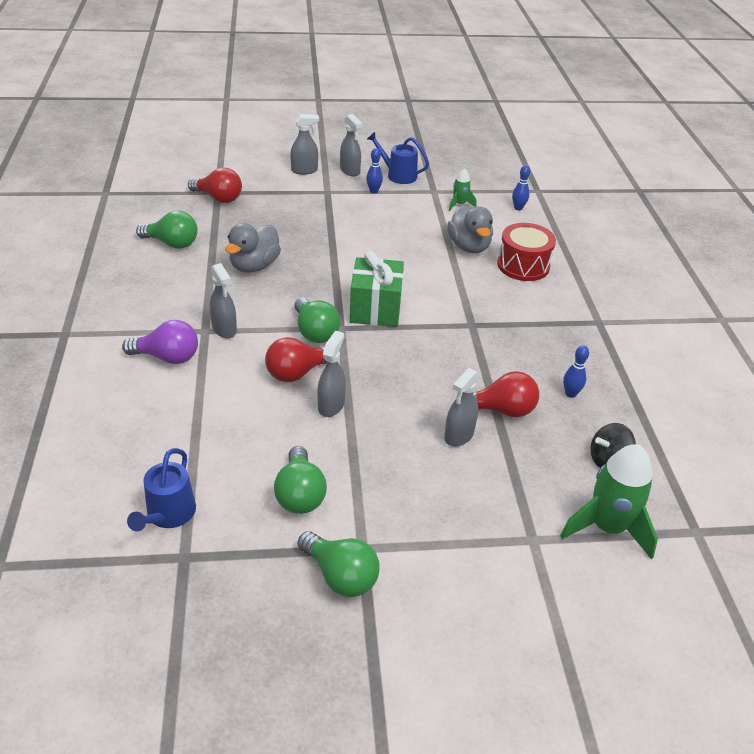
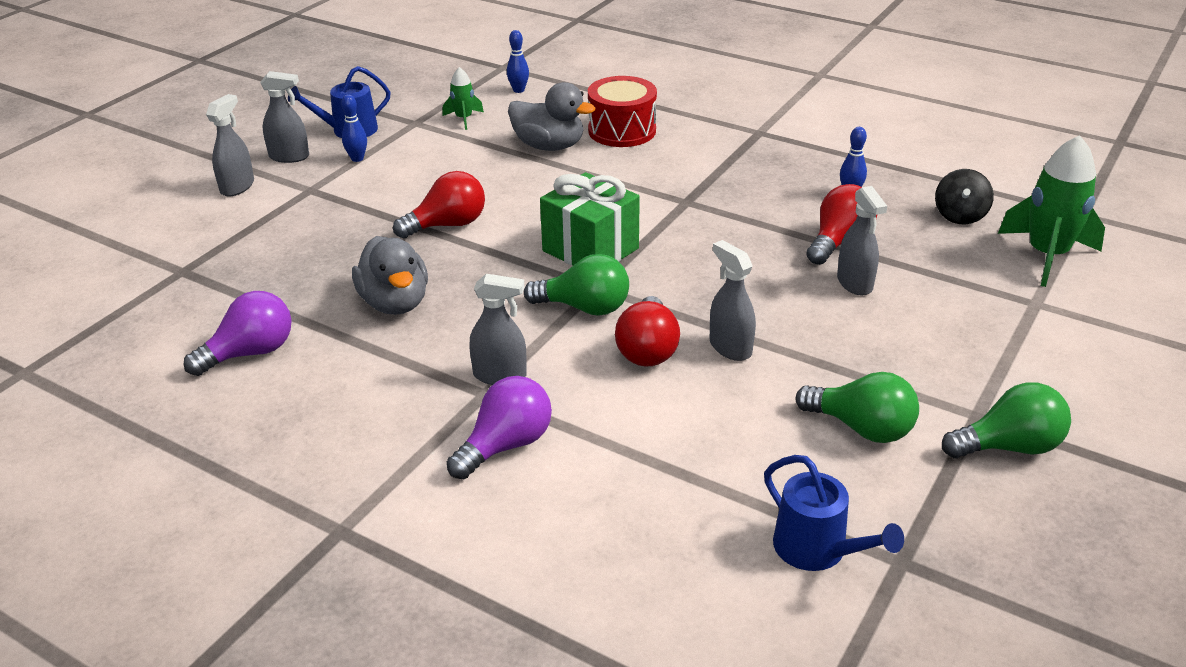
camera: 50 degrees left, 5 degrees down
(172, 243) = (250, 353): green light bulb -> purple light bulb
(218, 198) = (198, 275): red light bulb -> red light bulb (447, 225)

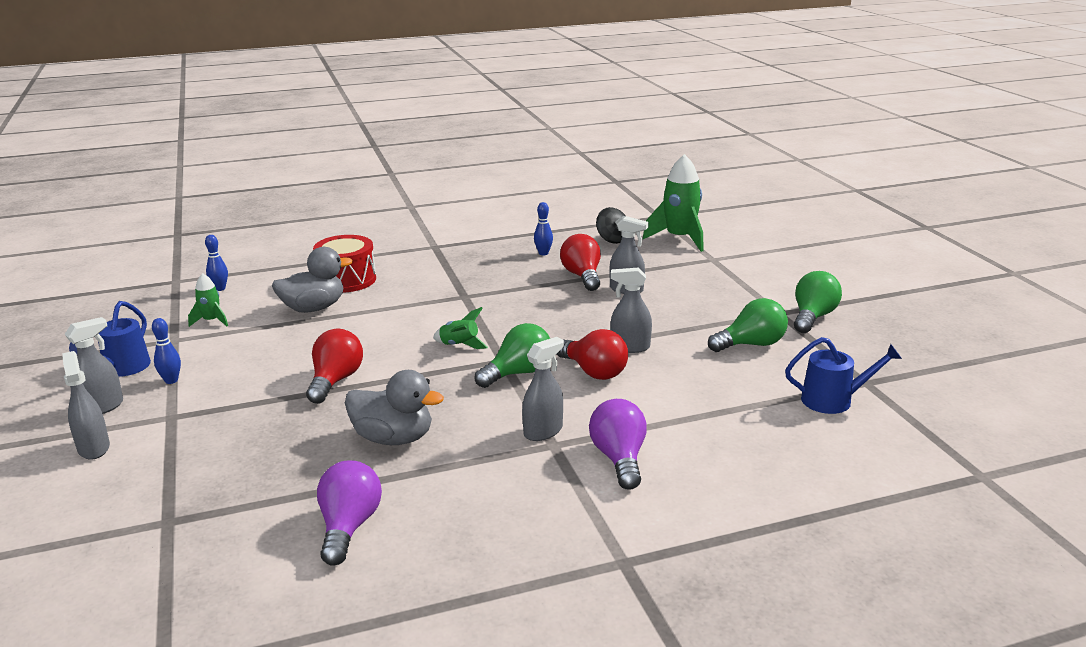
camera: 50 degrees left, 10 degrees down
(590, 250) = (459, 345): green gift -> green rocket

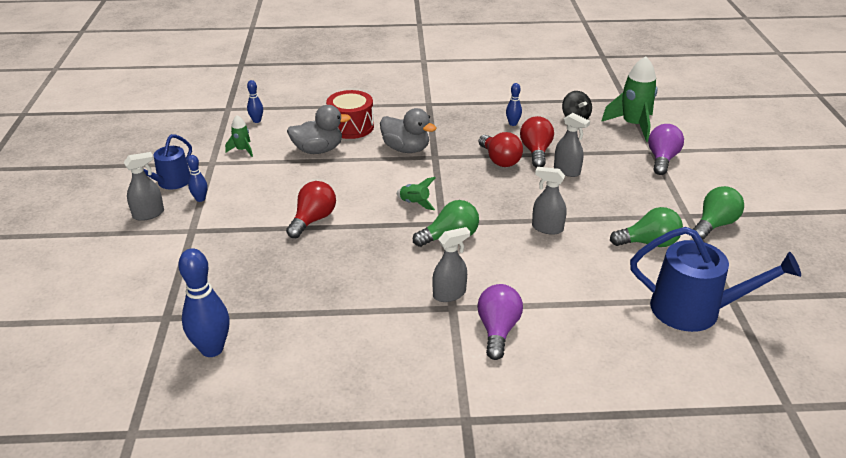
camera: 15 degrees right, 10 degrees up
(94, 448) = (135, 247): grey spray bottle -> none
(248, 546) = (212, 349): none -> blue bowling pin
(349, 527) = (283, 348): purple light bulb -> purple light bulb (662, 159)
(393, 438) = (338, 279): grey duck -> grey duck (406, 149)
(593, 372) = (509, 246): red light bulb -> red light bulb (500, 160)
(833, 400) = (694, 310): blue watering can -> blue watering can, size x1.64

